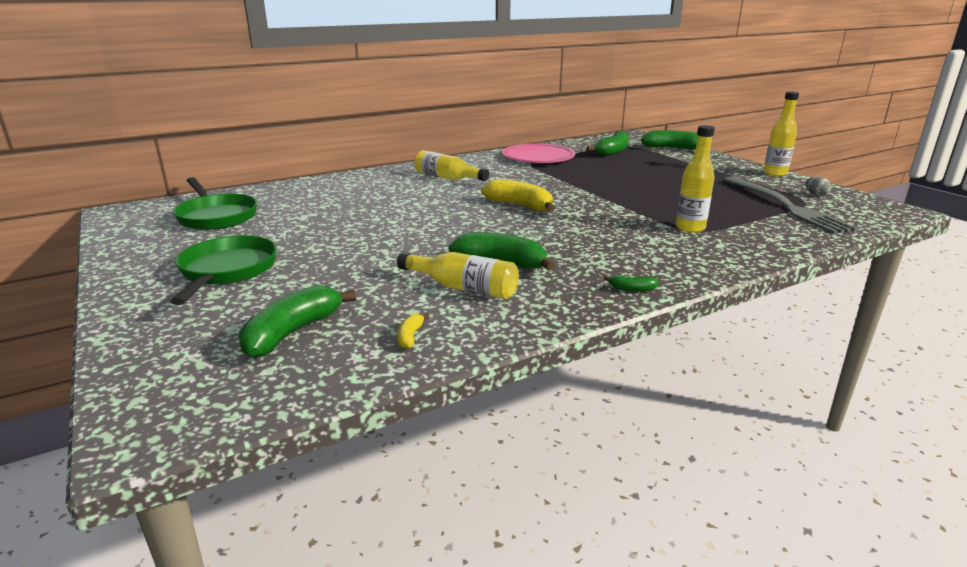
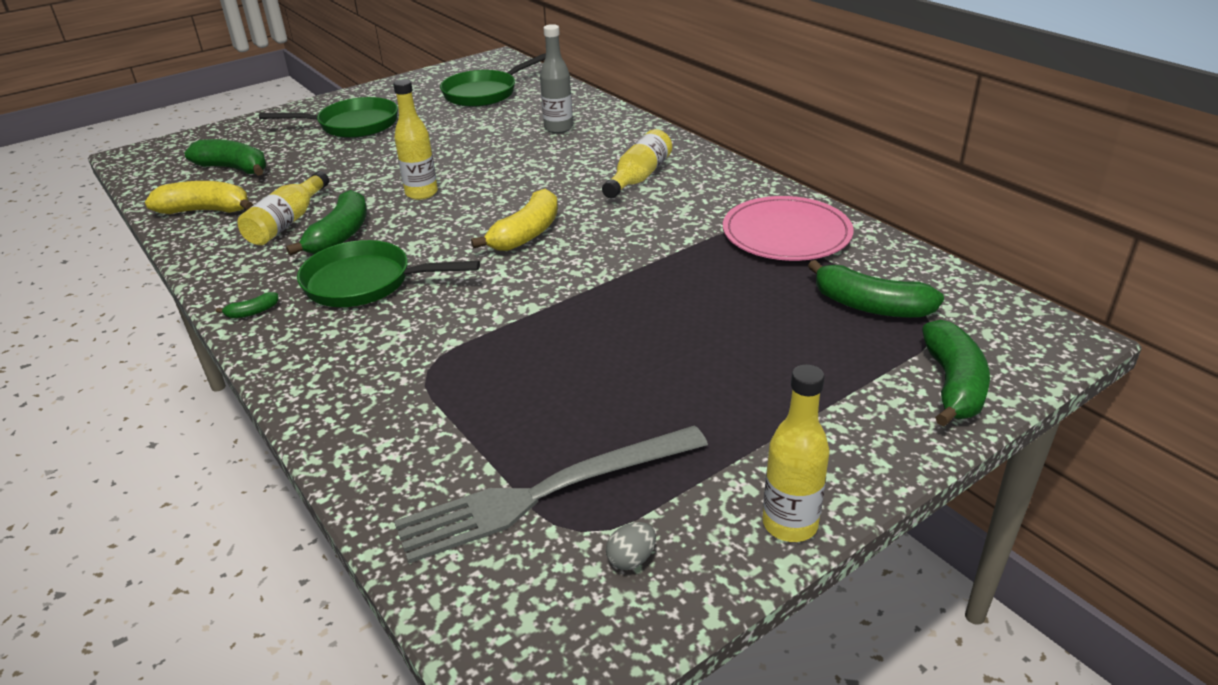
camera: 85 degrees right, 10 degrees up
(338, 194) = (558, 128): none -> grey bottle
(410, 337) = (206, 210): yellow banana -> yellow banana, size x2.21
(584, 250) = (365, 283): none -> green pan
(632, 289) = (252, 312): green banana -> green banana turned 120 degrees counterclockwise
(690, 228) = (434, 367): yellow bottle -> yellow bottle (421, 193)

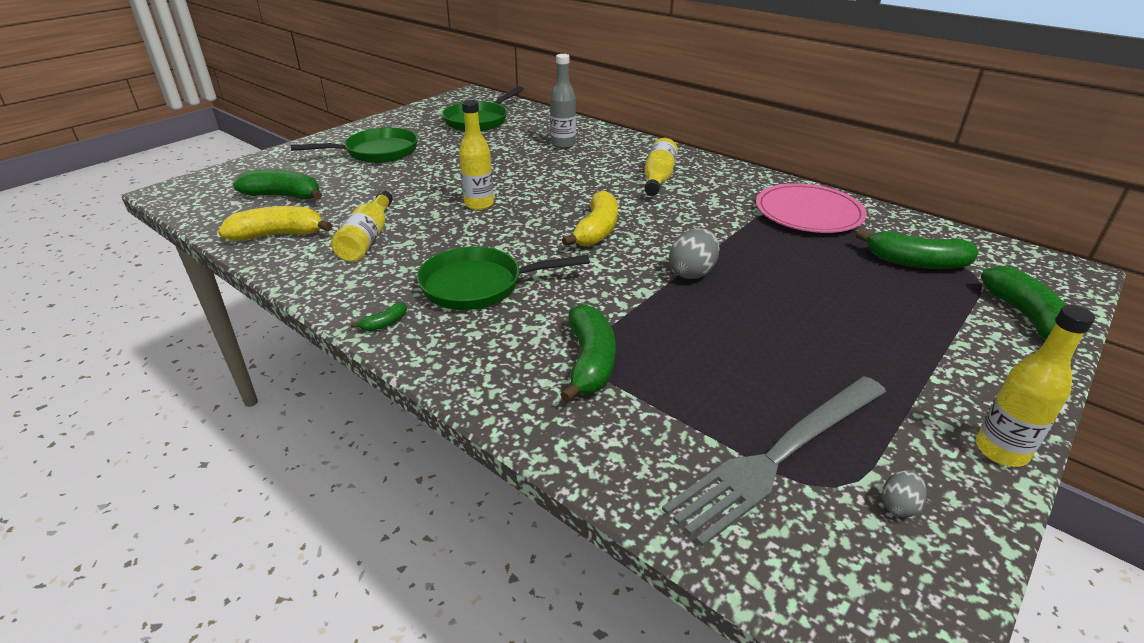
camera: 15 degrees left, 0 degrees up
(340, 236) = (427, 246): green banana -> green banana (590, 362)
(597, 291) = (692, 272): none -> grey egg

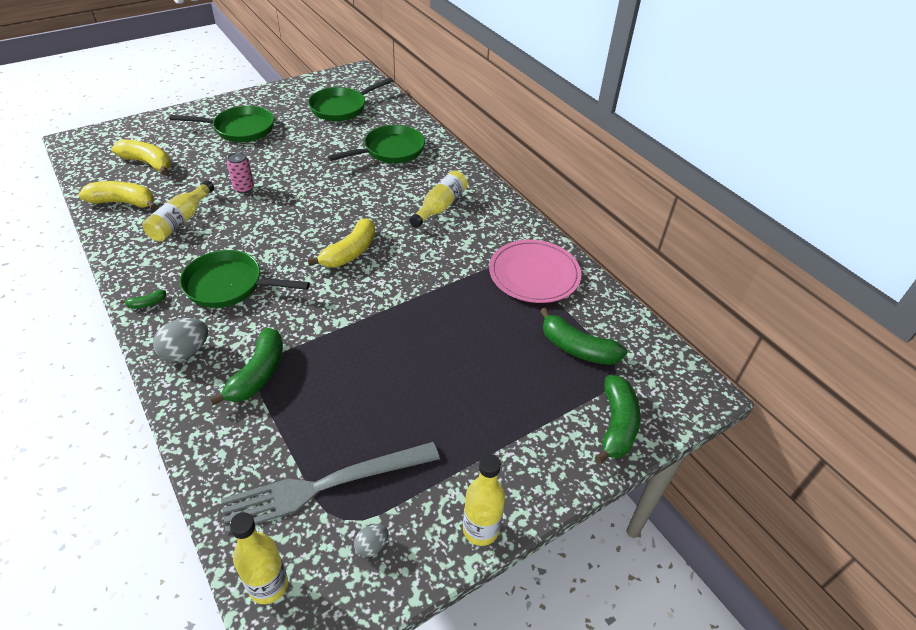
camera: 15 degrees right, 10 degrees up
(284, 196) = (148, 163): green banana -> yellow banana
(423, 198) = (244, 188): none -> pink can
(479, 204) = (281, 204): yellow bottle -> yellow bottle (268, 585)
(563, 144) = (390, 151): grey bottle -> green pan
(692, 272) = (390, 313): grey egg -> grey egg (186, 352)

